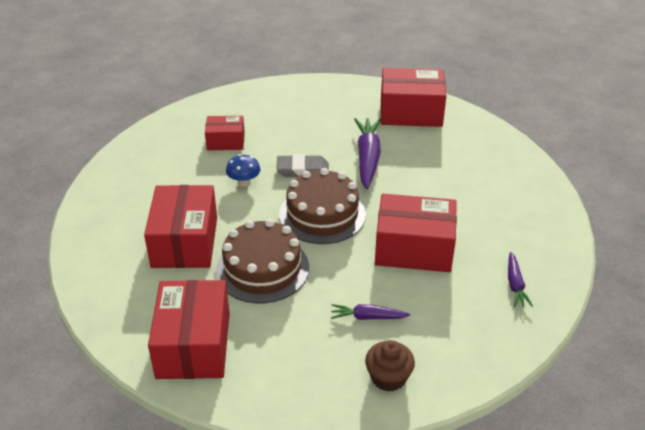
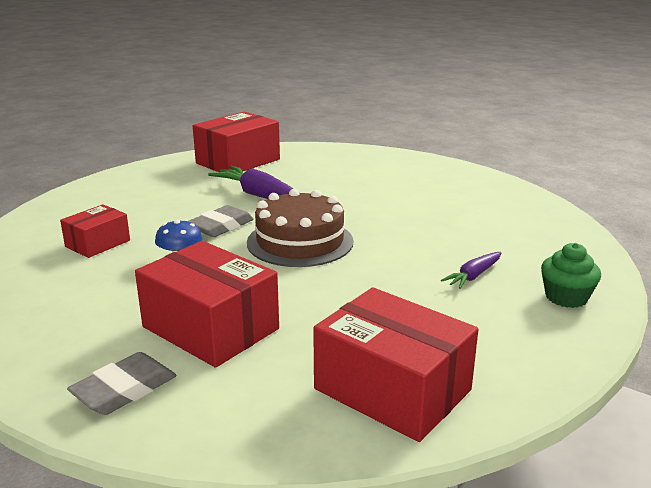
camera: 50 degrees left, 15 degrees down
(105, 250) = (124, 389): none -> grey eraser
(262, 269) = (329, 300): brown cake -> none
(388, 377) = (566, 297): brown cupcake -> green cupcake
(414, 248) = (411, 224): red box -> none
(515, 285) = (510, 207): purple carrot -> none

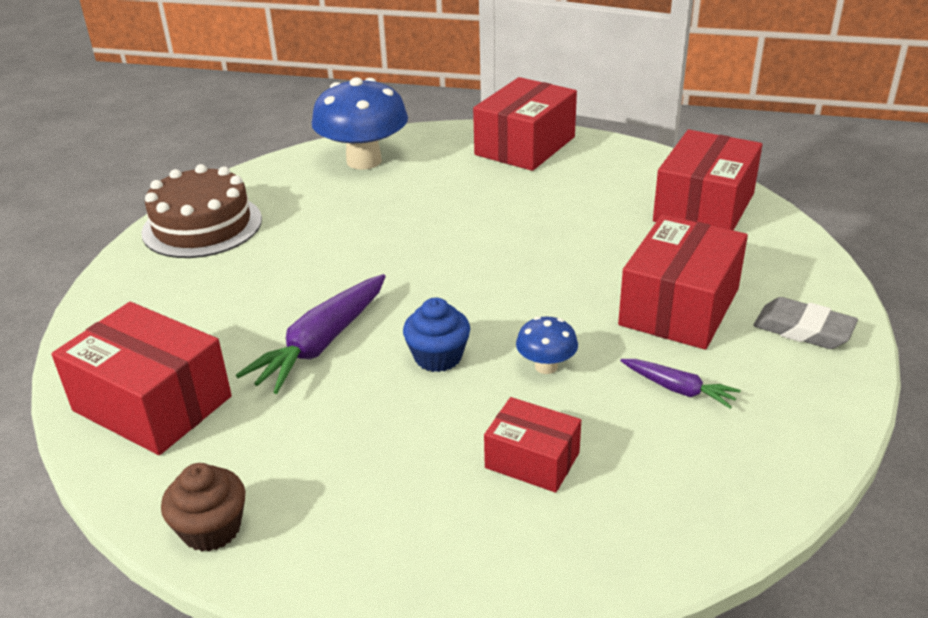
camera: 100 degrees left, 10 degrees up
(134, 173) = (211, 529): none -> brown cupcake
(221, 226) = (438, 357): grey eraser -> blue cupcake
(300, 242) = (465, 286): brown cake -> brown cake (202, 226)
(473, 276) = (505, 183): purple carrot -> purple carrot (679, 389)
(526, 219) = (364, 161): none -> blue mushroom
(566, 297) = (525, 146): green cupcake -> red box

